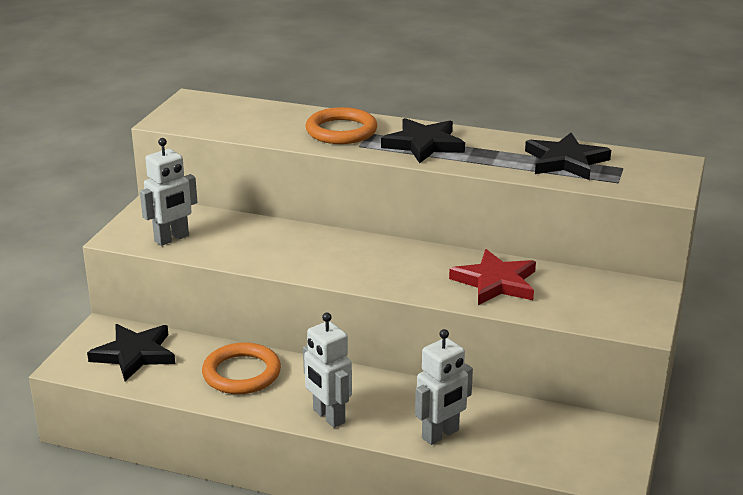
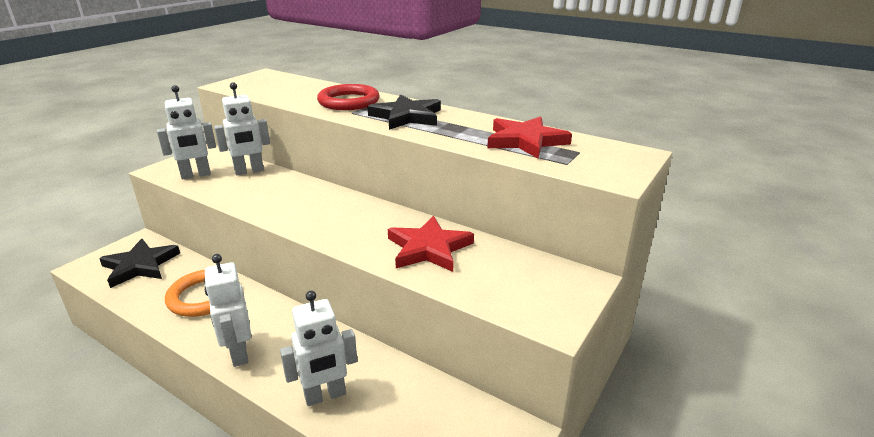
camera: 15 degrees right, 0 degrees up
(231, 226) = (249, 171): none -> white robot
(341, 131) = (349, 102): orange ring -> red ring
(565, 161) = (525, 141): black star -> red star

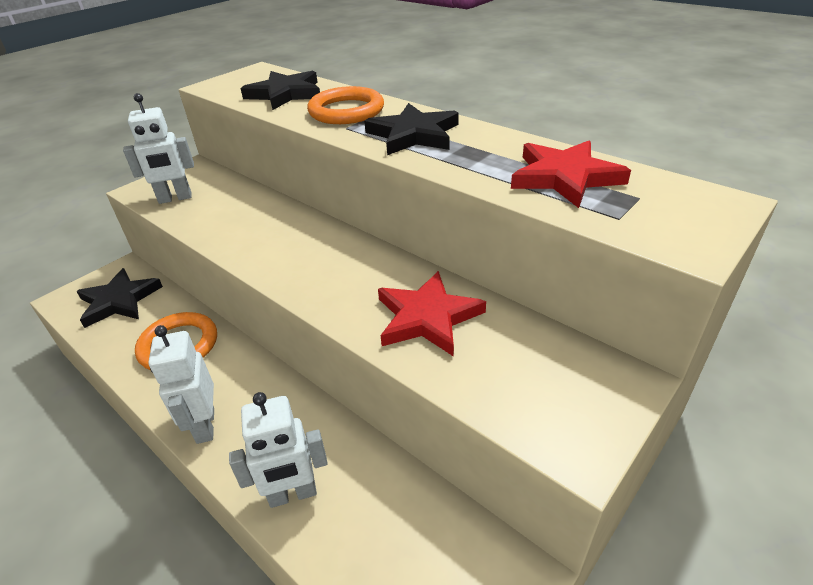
camera: 10 degrees right, 10 degrees up
(249, 171) = (234, 194): white robot -> none
(294, 90) = (285, 94): none -> black star
(349, 102) = (346, 111): red ring -> orange ring

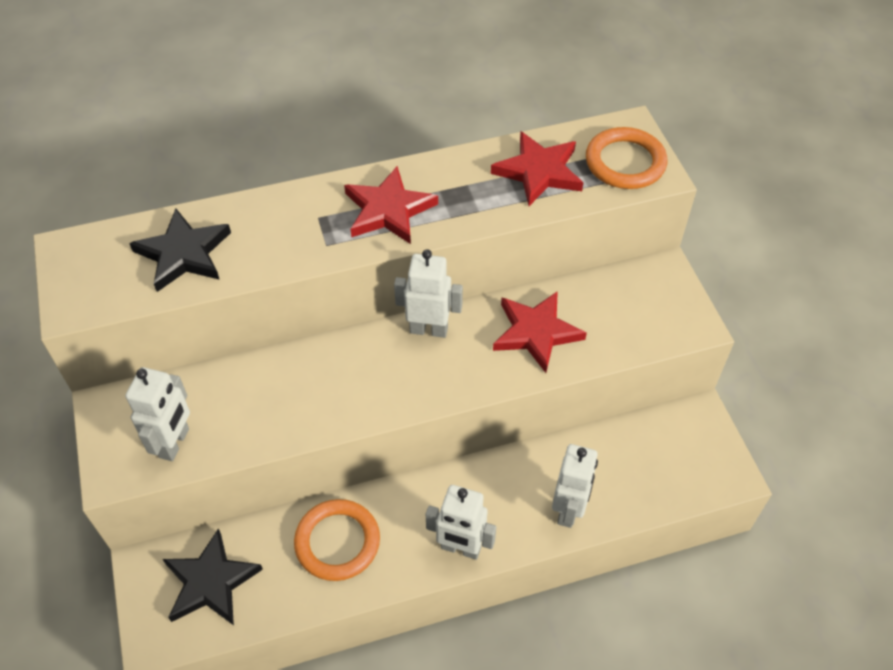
camera: 60 degrees left, 15 degrees up
(346, 111) = (286, 228): orange ring -> orange ring (625, 162)
(369, 255) = (429, 329): none -> white robot
(413, 134) = (388, 210): black star -> red star

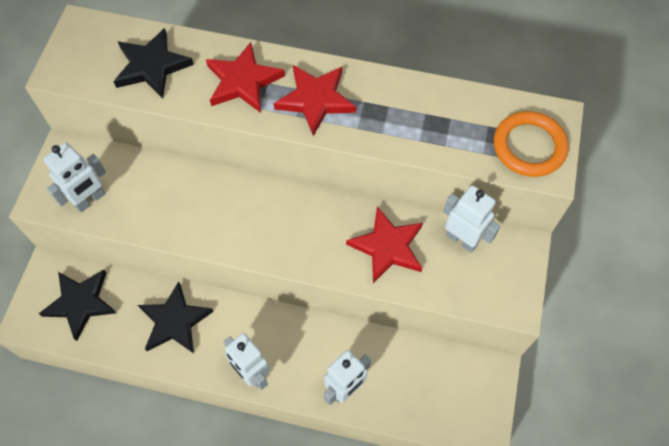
camera: 30 degrees right, 10 degrees up
(337, 542) = (175, 321): orange ring -> black star
(429, 329) = (310, 203): white robot -> white robot (462, 239)
(539, 172) = (452, 122): red star -> red star (243, 81)

